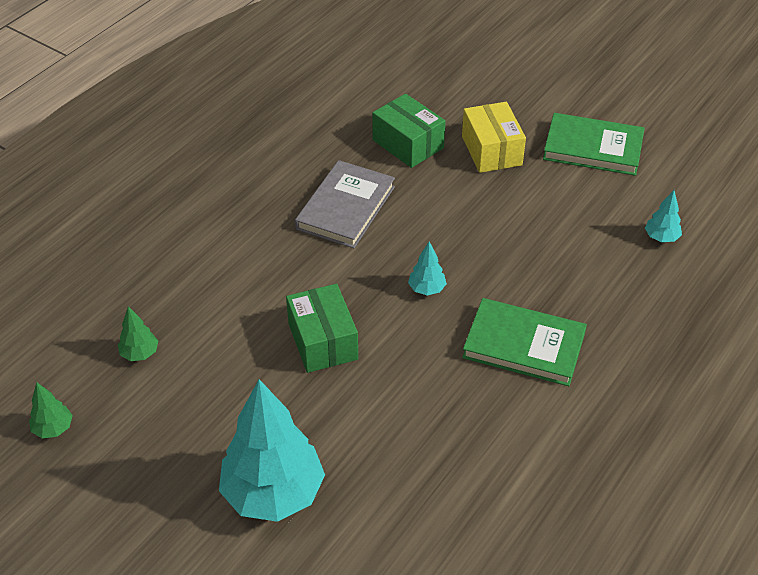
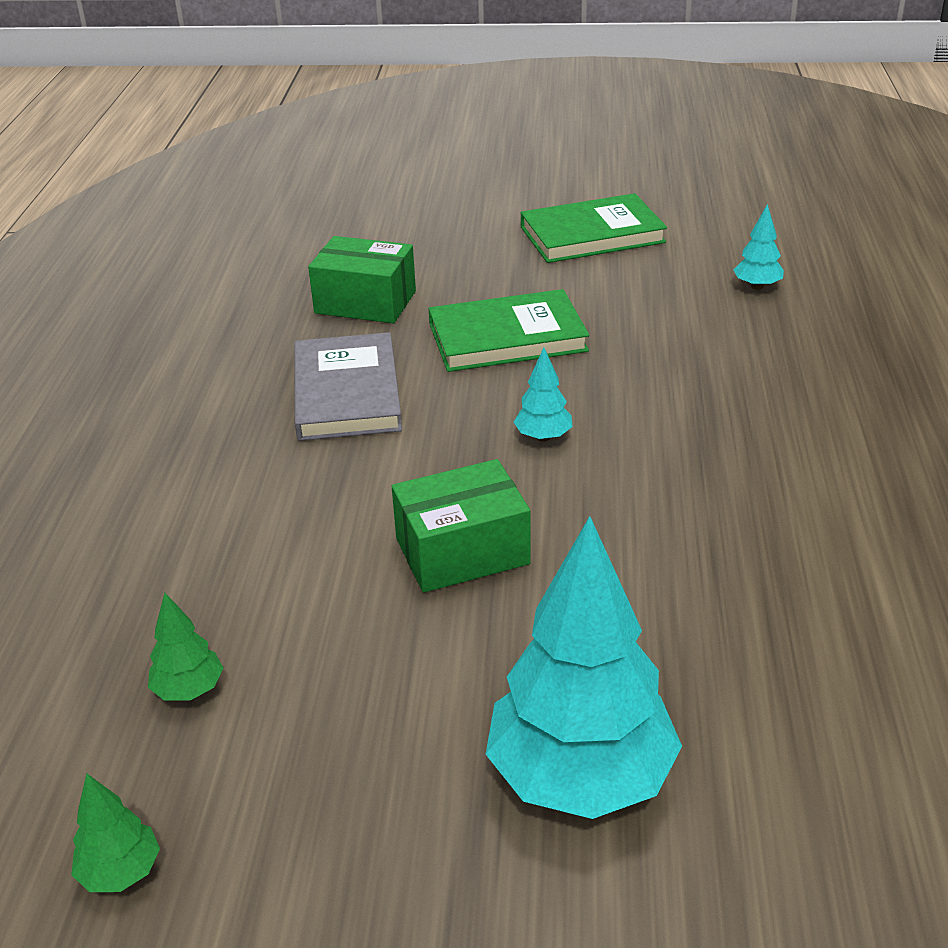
camera: 30 degrees left, 10 degrees down
(322, 341) = (462, 551): green box -> green box turned 60 degrees counterclockwise
(491, 150) = (477, 274): yellow box -> none
(524, 345) = (725, 446): green book -> green book (507, 337)

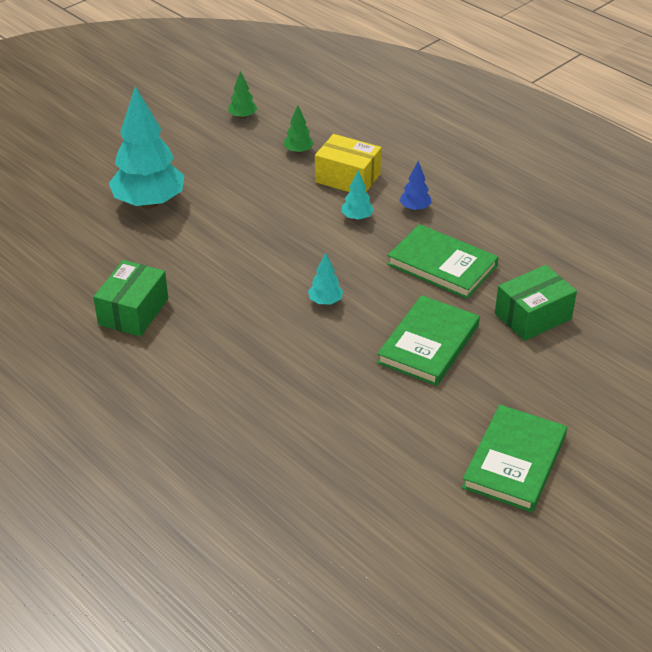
camera: 130 degrees right, 5 degrees up
(221, 579) = (347, 178): none -> yellow box
(236, 473) = (415, 208): none -> blue tree
(346, 393) = (442, 265): grey book -> green book
(462, 551) = (283, 237): green box -> green box (133, 312)
(757, 286) = (356, 484): turquoise tree -> turquoise tree (357, 218)

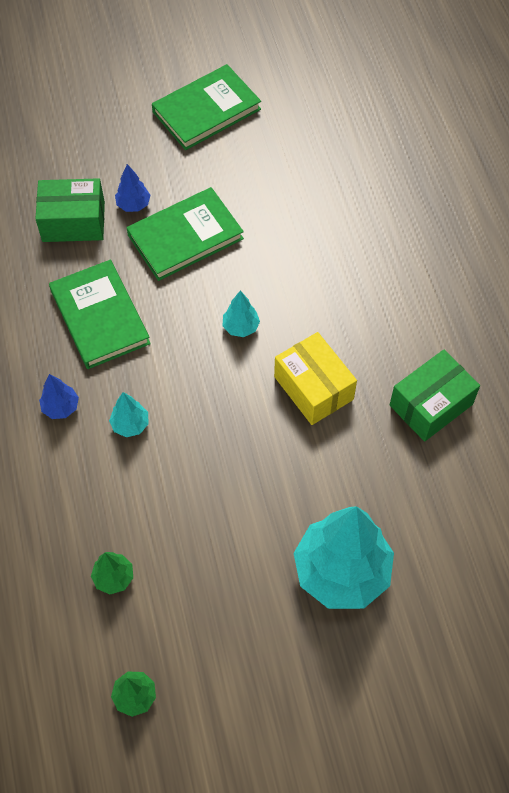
camera: 150 degrees left, 20 degrees up
(347, 178) = (93, 495): yellow box -> yellow box (313, 388)
(497, 349) = (133, 205): none -> blue tree

